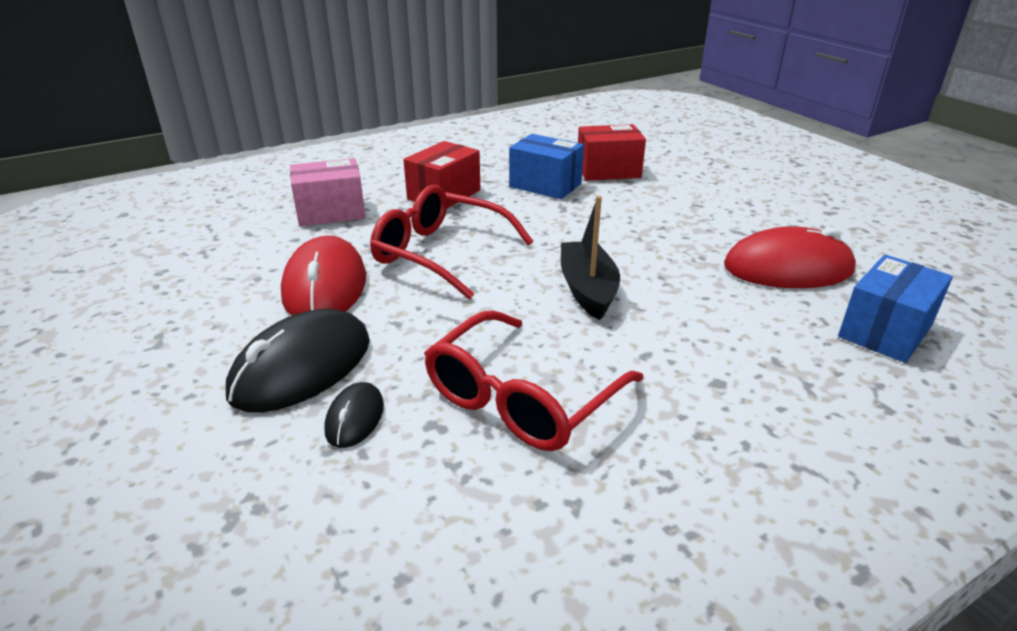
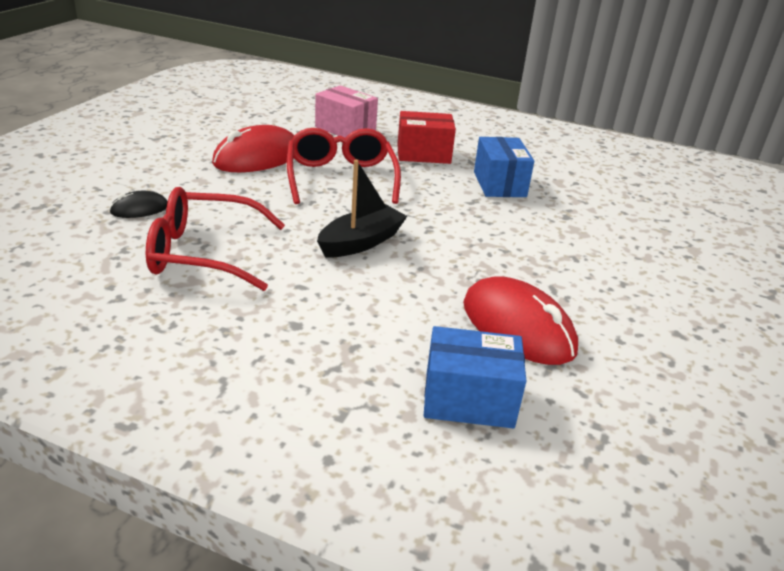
camera: 50 degrees right, 0 degrees up
(302, 367) = (171, 179): black mouse -> none
(608, 171) = (570, 202): red box -> none

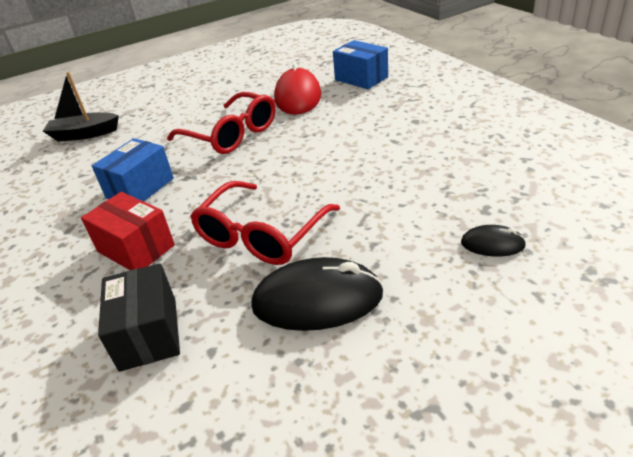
camera: 135 degrees left, 5 degrees up
(204, 253) = (449, 179): red glasses -> red glasses (231, 134)
(257, 157) = (317, 300): red mouse -> black mouse
(345, 129) = (149, 333): pink box -> black box
(361, 242) = (322, 161): black boat -> black boat (84, 134)

